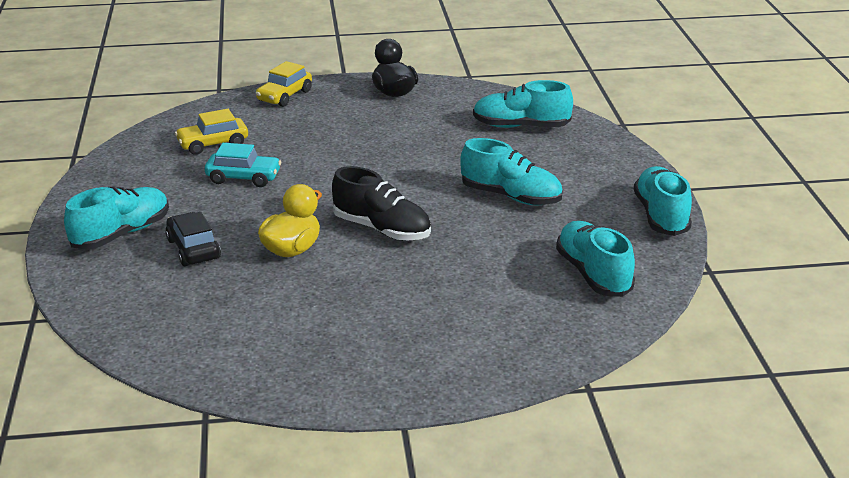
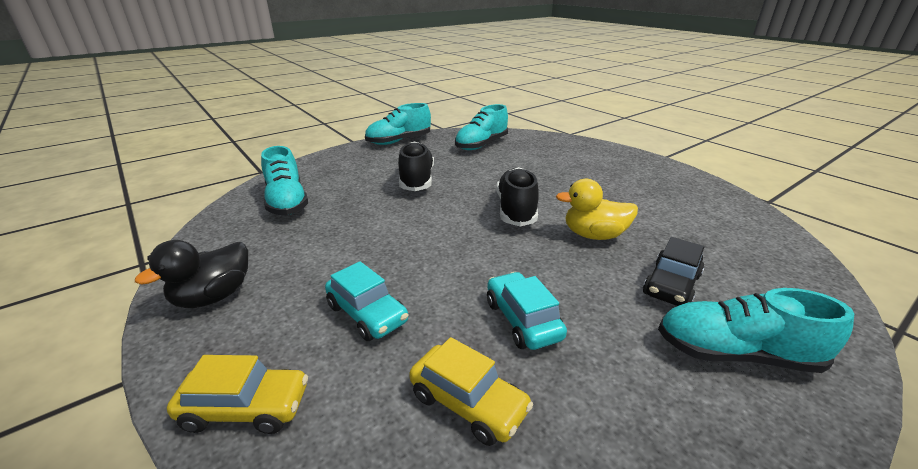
camera: 120 degrees left, 0 degrees up
(315, 133) = (367, 314): none -> turquoise car
(511, 196) = (417, 180): turquoise shoe -> black shoe

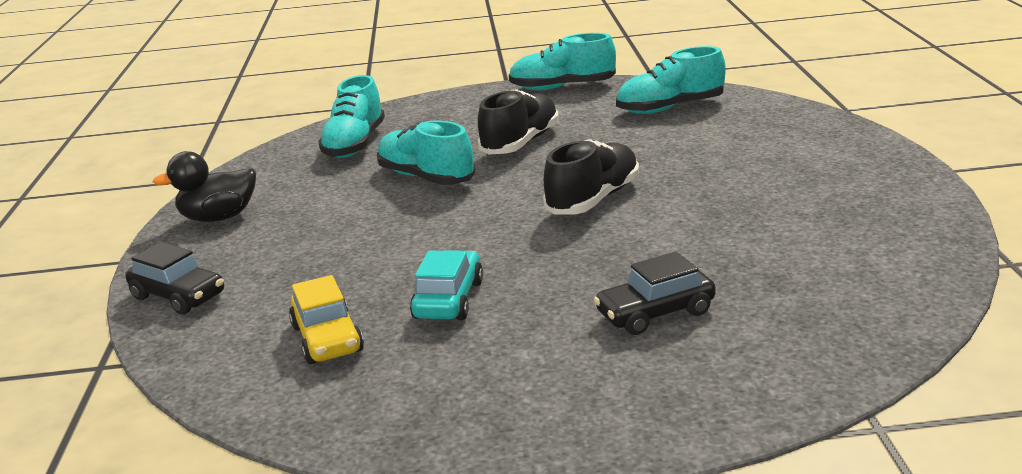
camera: 35 degrees right, 5 degrees down
(246, 408) = (178, 296): yellow car -> black car
(367, 314) = (321, 260): turquoise car -> none
(594, 235) = (647, 246): yellow duck -> none
(735, 353) = (618, 381): turquoise shoe -> turquoise shoe (426, 177)

